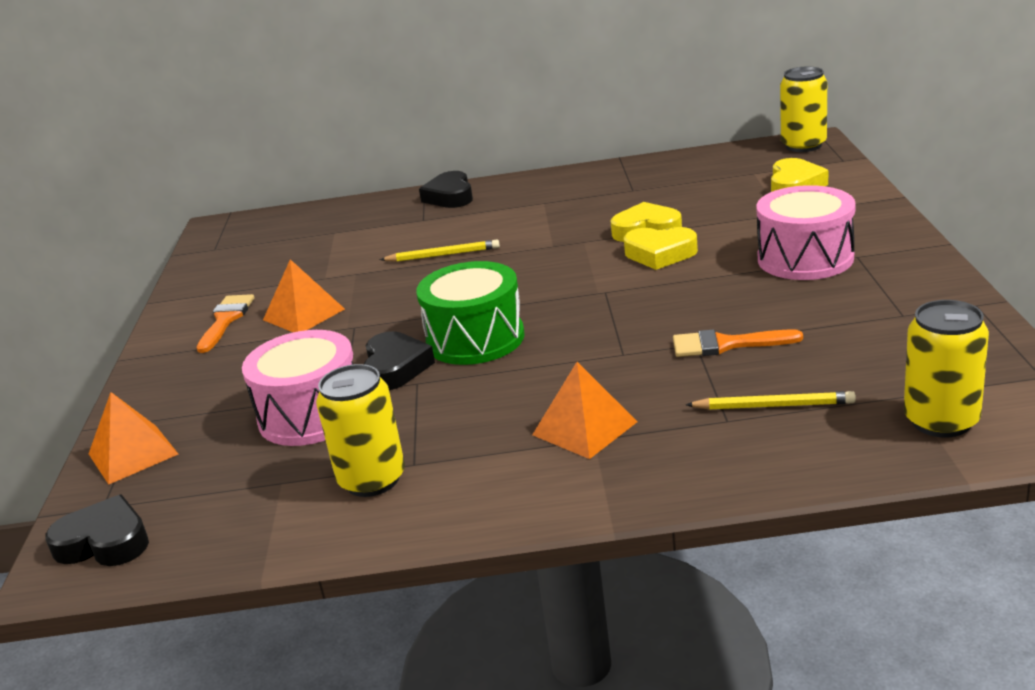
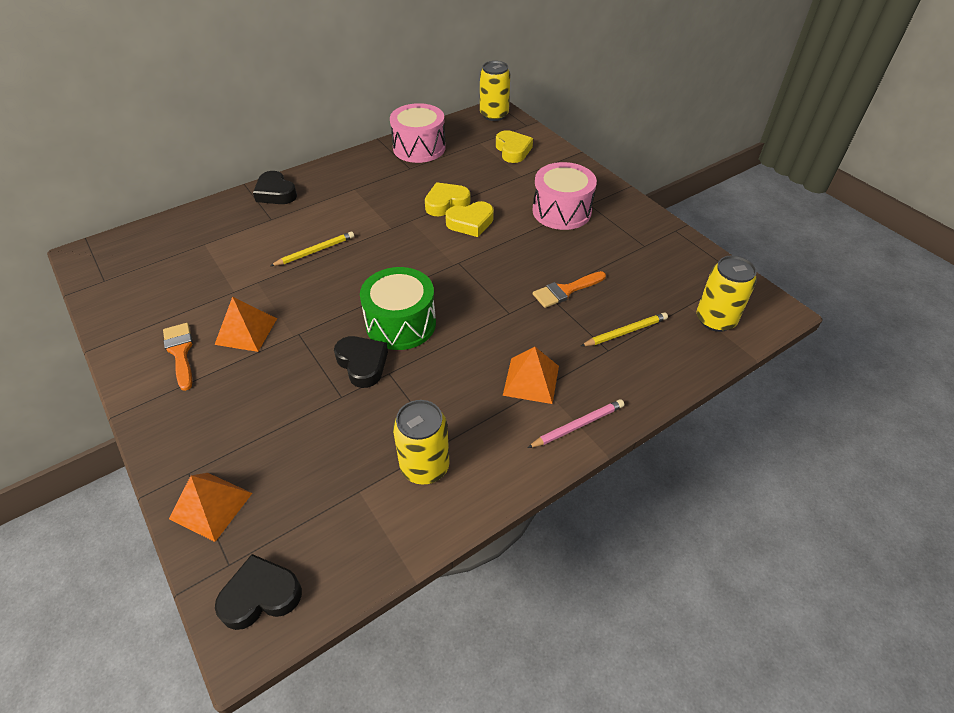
camera: 35 degrees left, 20 degrees up
(311, 414) = (332, 423): pink drum -> pink drum (419, 148)
(602, 490) = (578, 425): none -> pink pencil

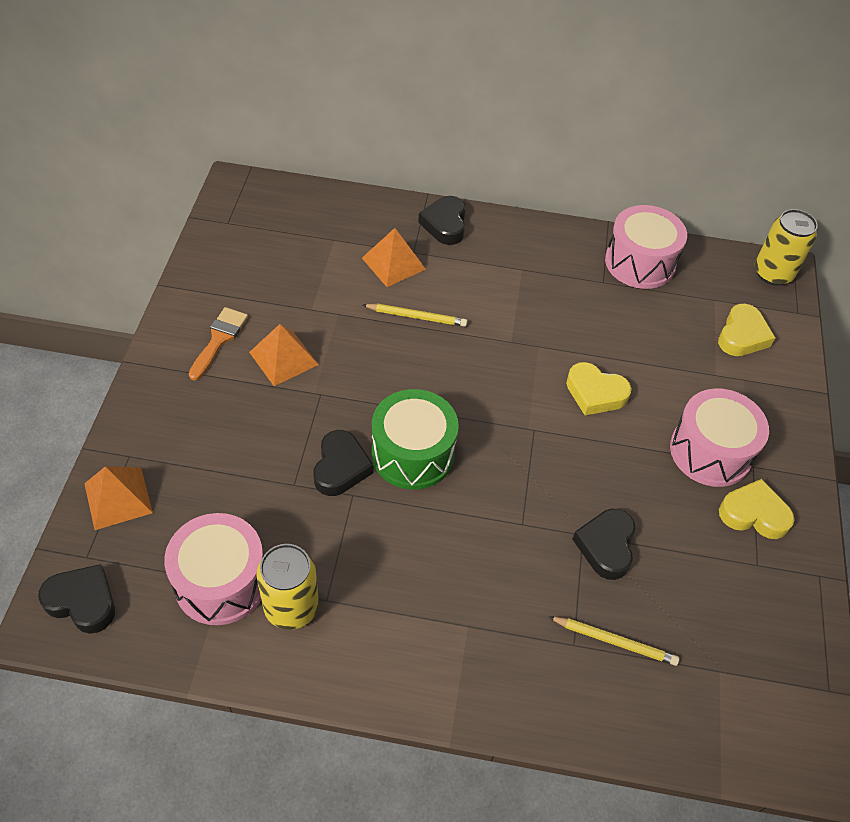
camera: 40 degrees right, 5 degrees up
(357, 492) = (221, 582): none -> pink drum
(446, 203) = (595, 352): yellow heart -> yellow heart (753, 514)
(531, 380) = (465, 610): orange pyramid -> orange pyramid (393, 263)
(565, 290) = (606, 546): orange brush -> black heart
(578, 425) = (456, 691): pink pencil -> none
(715, 320) = (731, 713): yellow can -> none

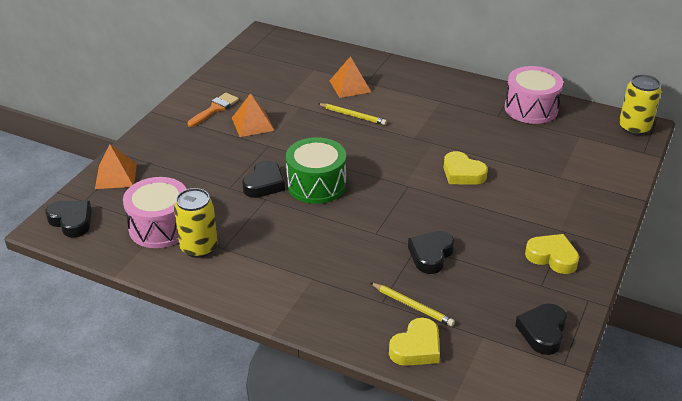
camera: 20 degrees right, 15 degrees down
(445, 224) = (396, 70): black heart -> black heart (542, 332)
(710, 451) = (535, 218): pink drum -> none
(742, 335) = (592, 159): yellow heart -> yellow heart (416, 348)

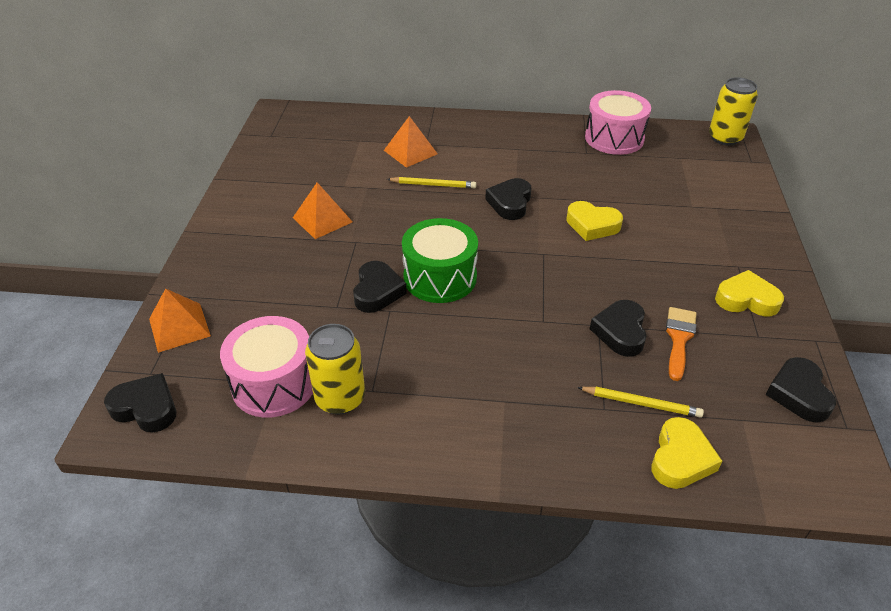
camera: 20 degrees left, 5 degrees up
(215, 109) = (266, 211): orange brush -> orange brush (679, 338)
(406, 142) = (510, 203): none -> black heart

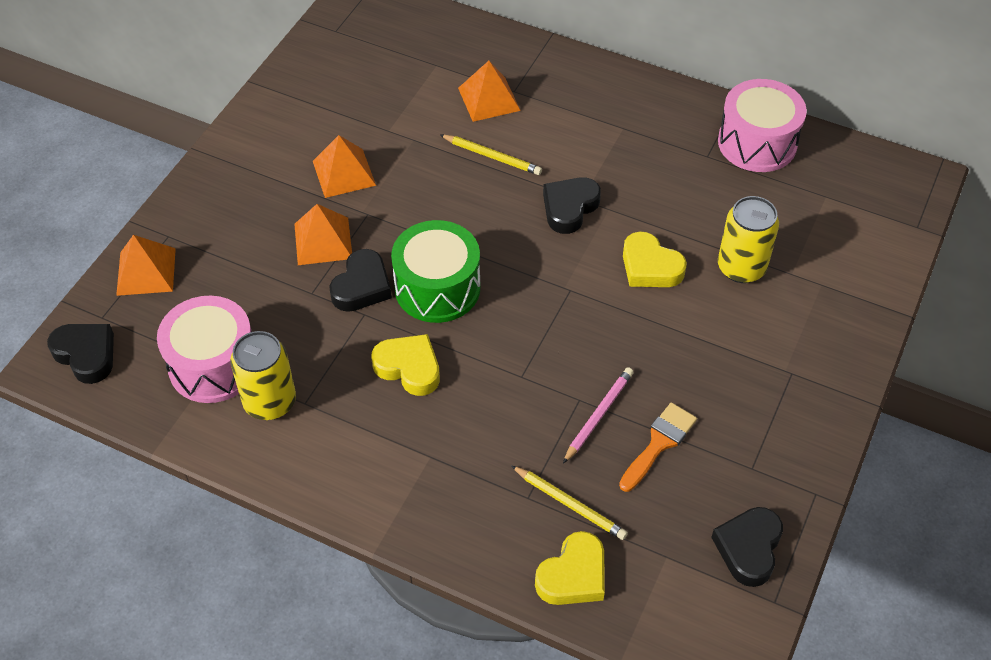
camera: 20 degrees right, 10 degrees up
(328, 268) = (323, 241): none -> orange pyramid
(620, 332) = (598, 415): black heart -> pink pencil
(725, 138) = (907, 180): yellow can -> yellow can (741, 267)
(746, 299) = (770, 419): yellow heart -> yellow heart (409, 368)

